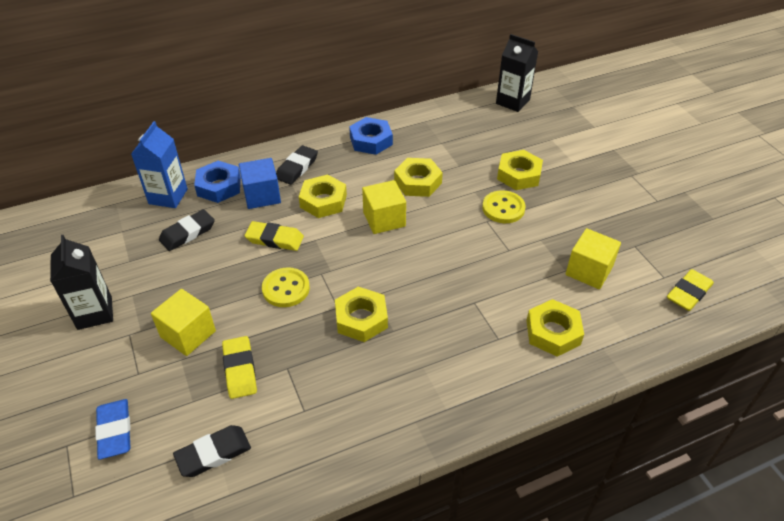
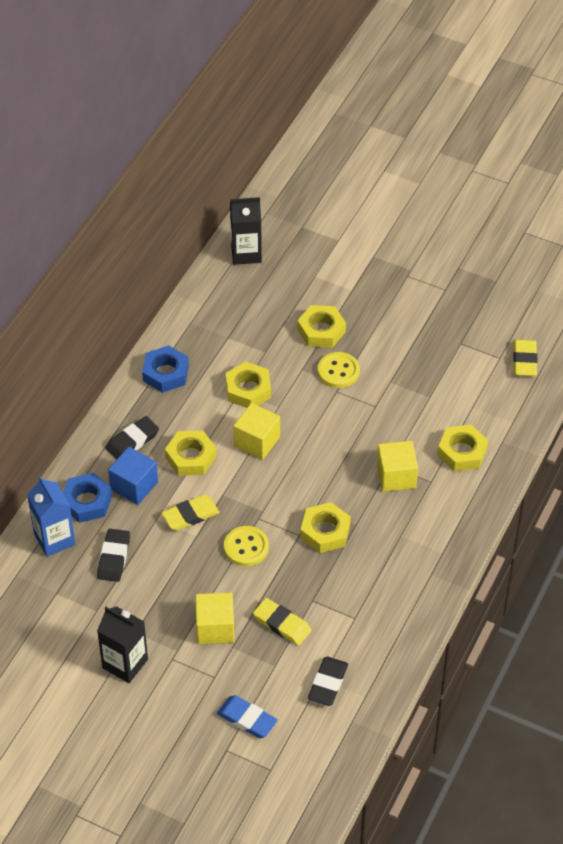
camera: 40 degrees left, 5 degrees up
(297, 168) = (132, 441): black eraser -> black eraser turned 60 degrees clockwise
(589, 271) = (446, 386): yellow cube -> yellow cube (396, 476)

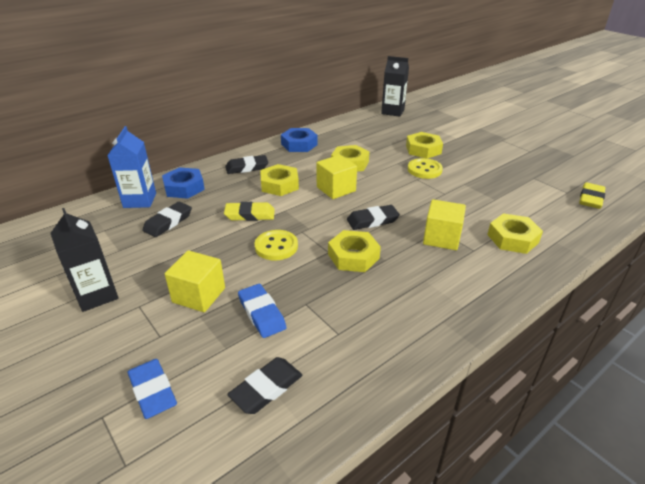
camera: 25 degrees right, 15 degrees down
(134, 486) = (225, 188): blue cube -> none
(282, 624) = (262, 313): yellow eraser -> blue eraser
(320, 476) = (372, 220): none -> black eraser

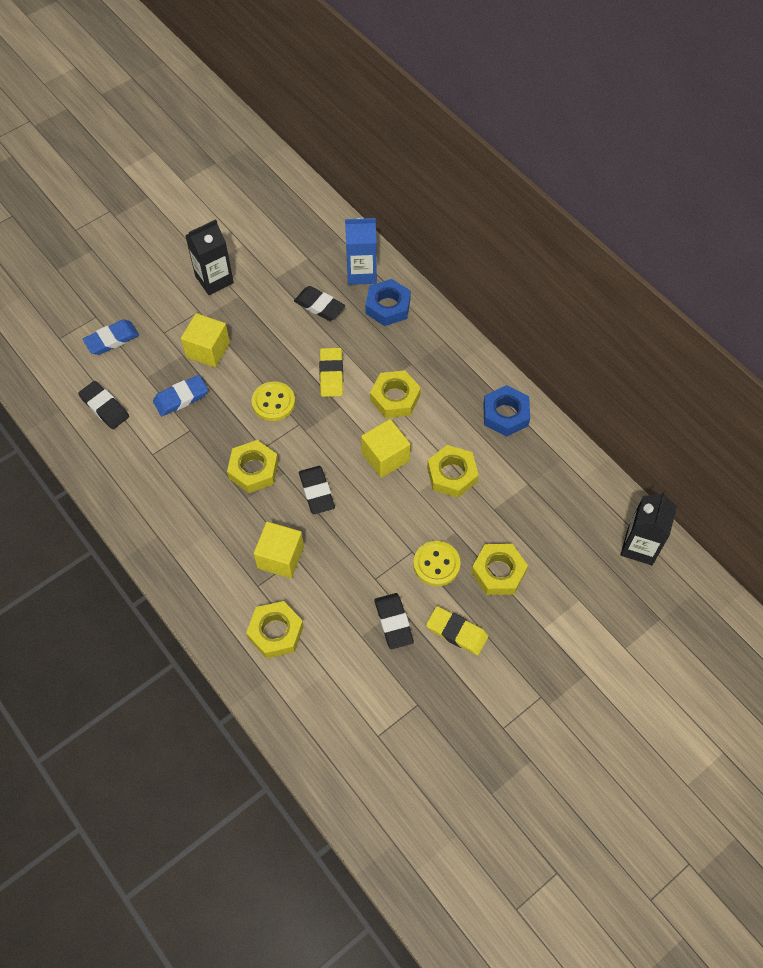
camera: 90 degrees right, 25 degrees up
(247, 167) = (437, 361): black eraser -> black eraser (393, 622)
(590, 198) = (361, 761): yellow eraser -> yellow eraser (456, 632)

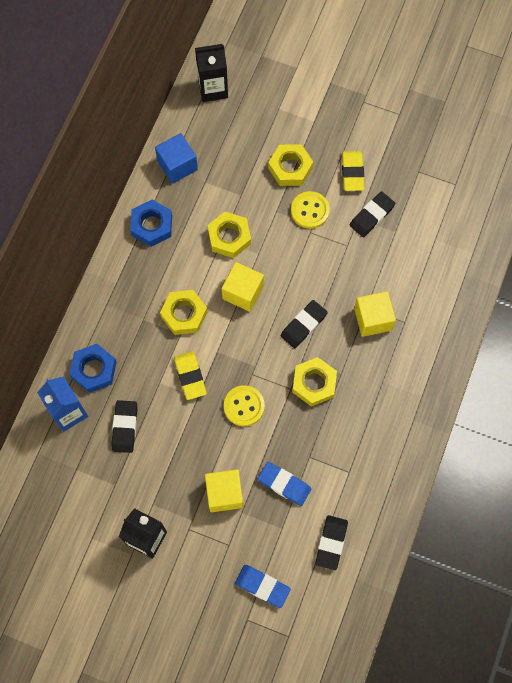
camera: 120 degrees left, 10 degrees up
(275, 632) = (430, 288): yellow nut -> none
(331, 374) = (190, 376): yellow eraser -> yellow eraser turned 75 degrees counterclockwise
(561, 468) = (177, 165): none -> blue cube

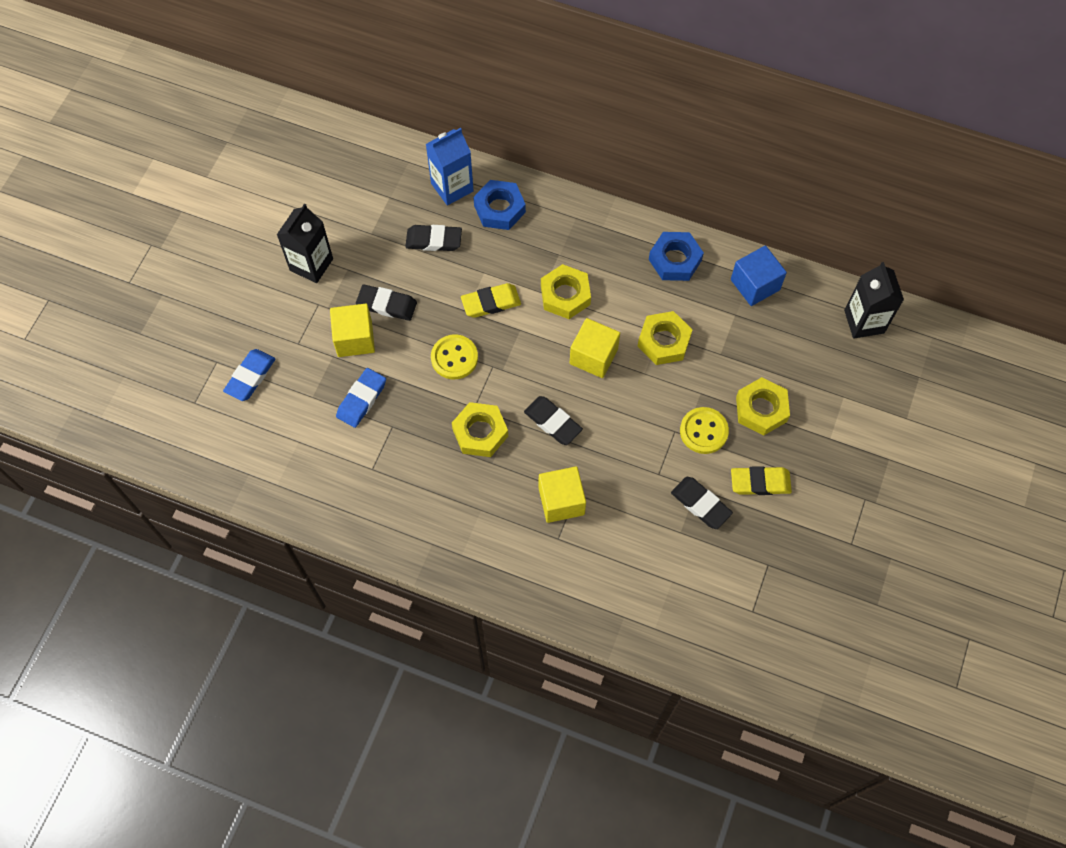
camera: 90 degrees right, 5 degrees down
(331, 543) = (292, 448): black eraser -> black eraser (387, 304)

